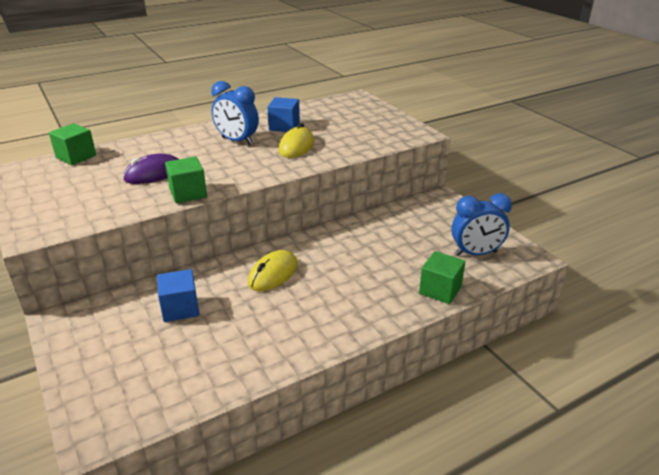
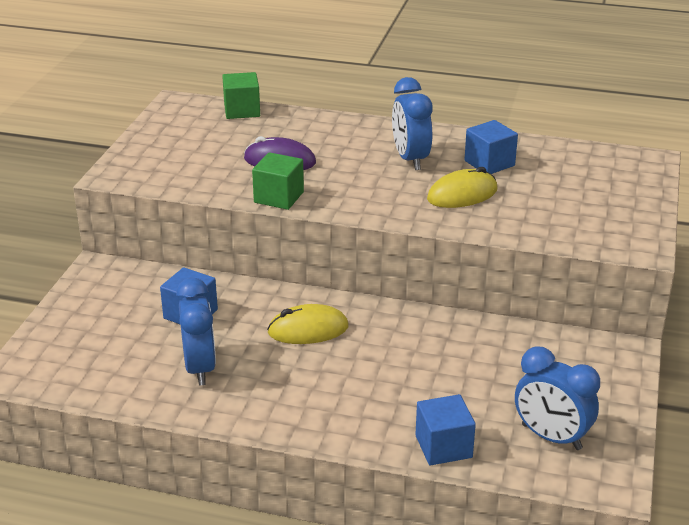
camera: 45 degrees right, 0 degrees up
(238, 337) = (200, 368): none -> blue clock
(440, 290) = (443, 446): green cube -> blue cube

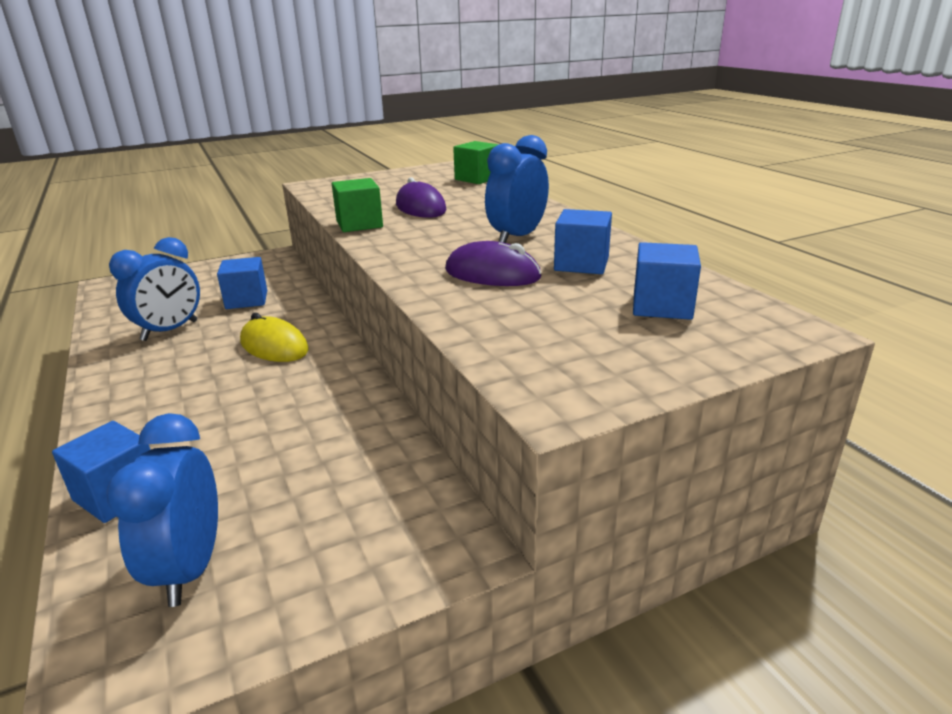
camera: 50 degrees right, 5 degrees down
(462, 194) = (492, 274): yellow mouse -> purple mouse
(579, 173) = (662, 306): none -> blue cube

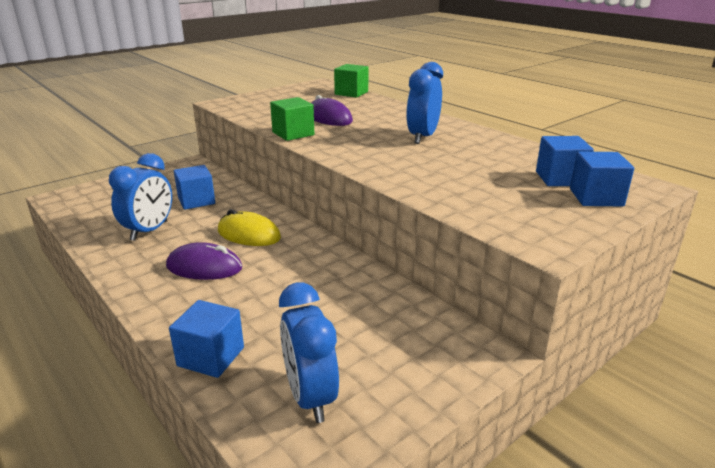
camera: 15 degrees left, 0 degrees up
(492, 274) = (429, 165): purple mouse -> purple mouse (204, 267)
(581, 264) = (484, 153): blue cube -> blue cube (596, 197)

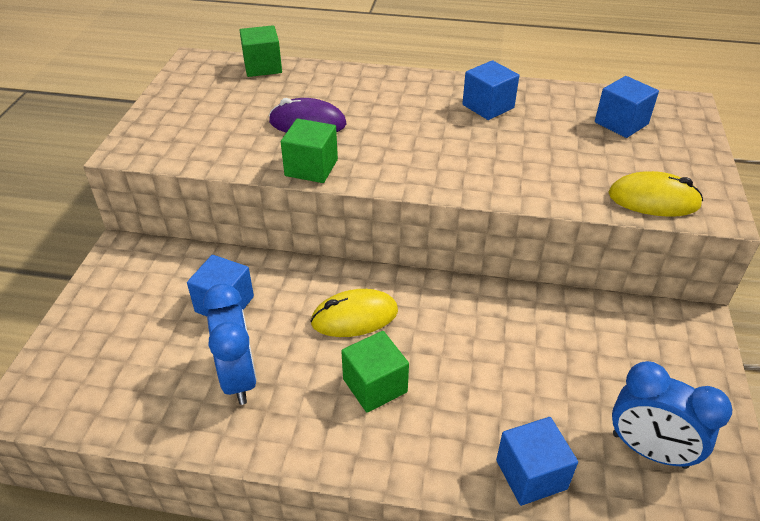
camera: 40 degrees left, 15 degrees up
(204, 267) = (375, 385): purple mouse -> green cube
(422, 137) = (444, 115): blue clock -> none
(501, 221) = (653, 200): none -> yellow mouse
(596, 197) = (671, 135): blue cube -> blue cube (488, 106)

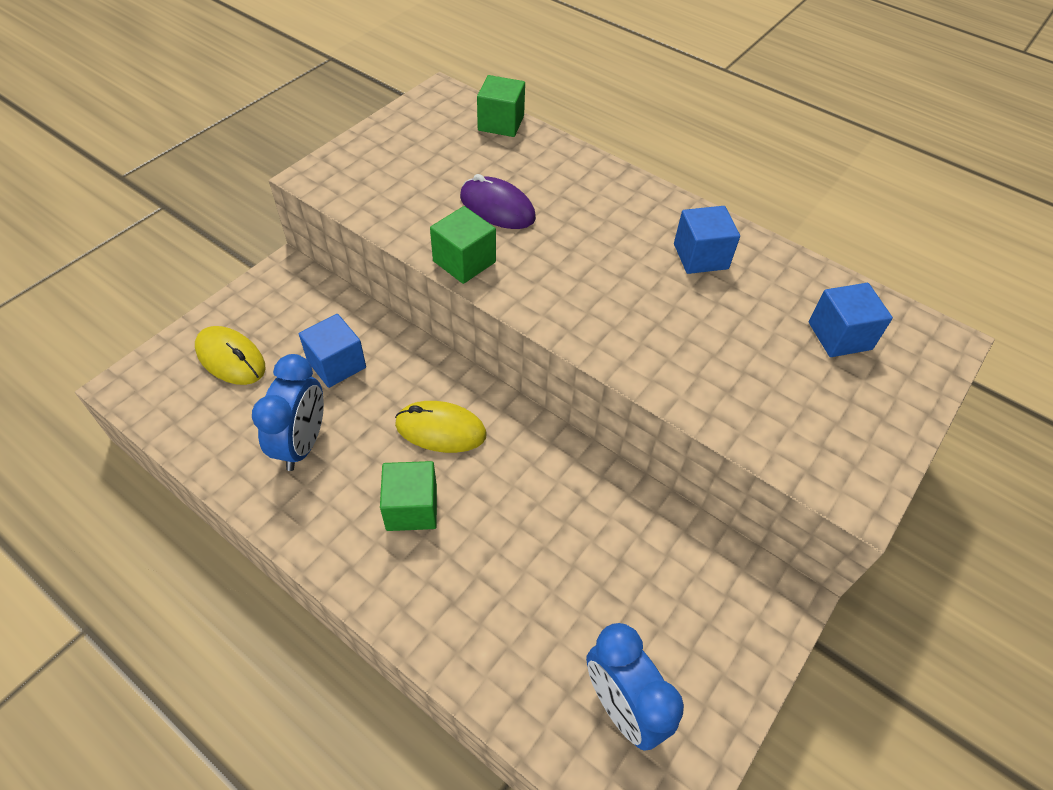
camera: 25 degrees right, 10 degrees up
(531, 474) = (490, 667): blue cube -> none
(653, 200) = (796, 447): yellow mouse -> yellow mouse (231, 358)

